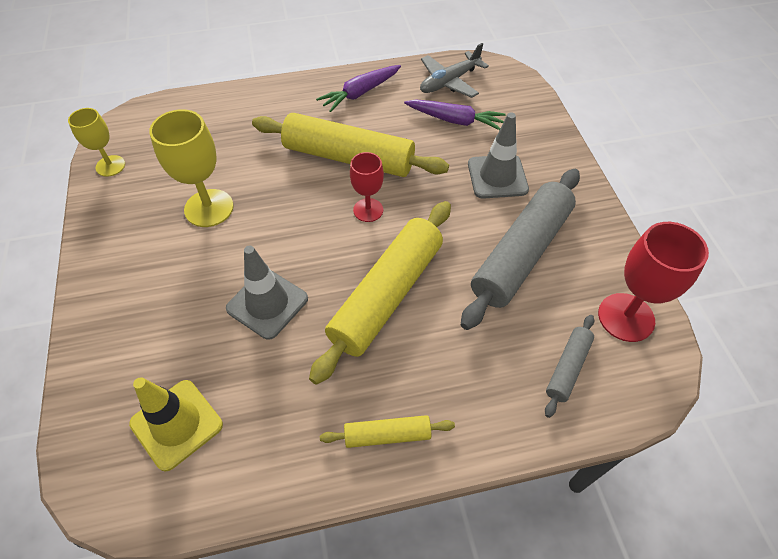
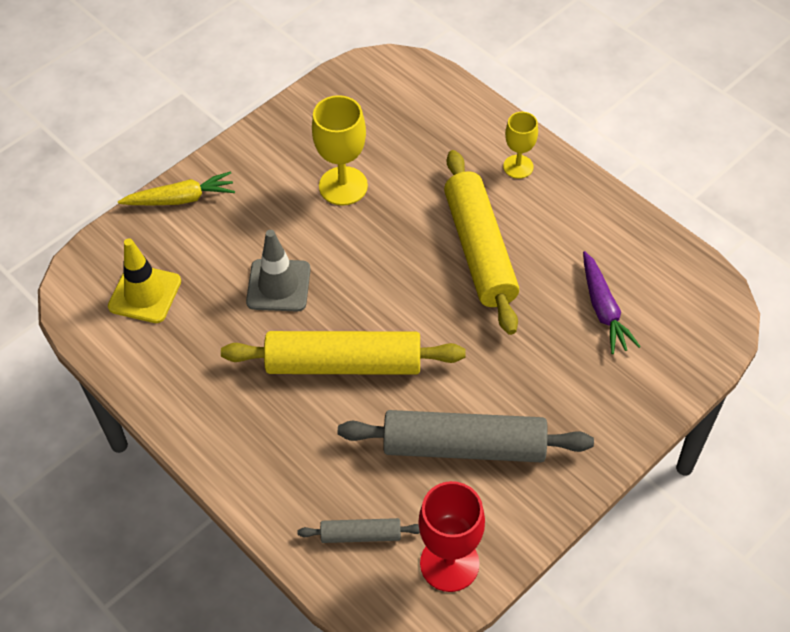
camera: 60 degrees right, 0 degrees up
(97, 335) = (181, 199): none -> yellow carrot
(110, 166) = (336, 91): yellow goblet -> yellow goblet (518, 167)
(360, 93) = (576, 210): purple carrot -> none
(368, 210) = (427, 300): red goblet -> none
(387, 435) = (217, 431): yellow rolling pin -> none
(449, 82) = (660, 275): grey plane -> none
(497, 177) = (551, 383): grey traffic cone -> none

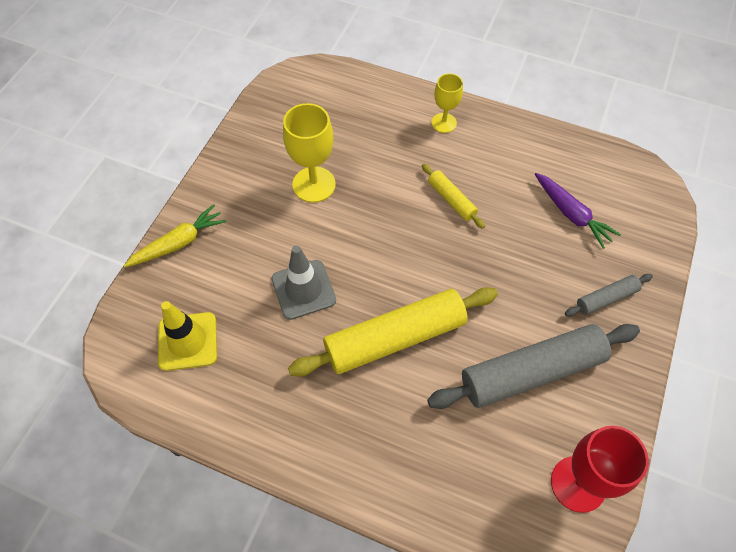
camera: 25 degrees left, 5 degrees up
(361, 535) = (492, 490): grey rolling pin -> grey rolling pin (606, 298)
(479, 250) = (451, 200): yellow rolling pin -> yellow rolling pin, size x0.48

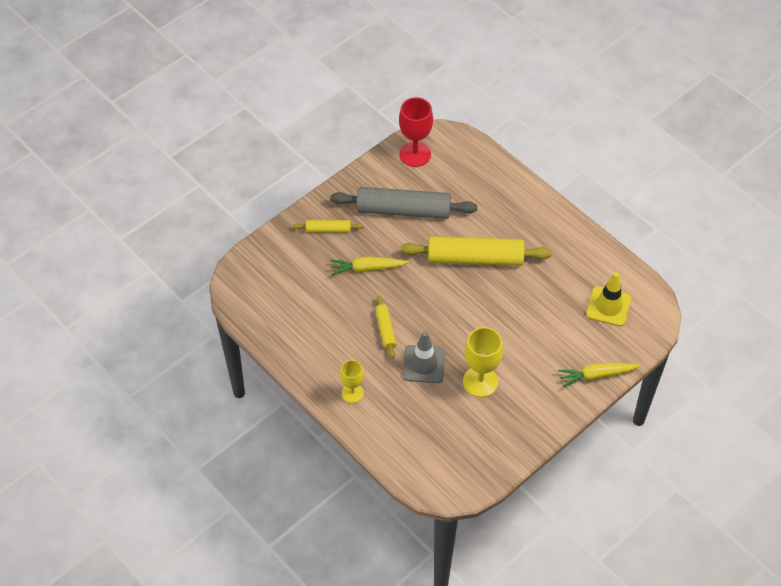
camera: 155 degrees left, 5 degrees down
(303, 289) = (520, 309): grey traffic cone -> grey traffic cone (423, 364)
(522, 265) = (367, 268): none -> yellow carrot
(571, 214) = (309, 287): purple carrot -> none
(606, 298) = (328, 229): grey rolling pin -> yellow rolling pin

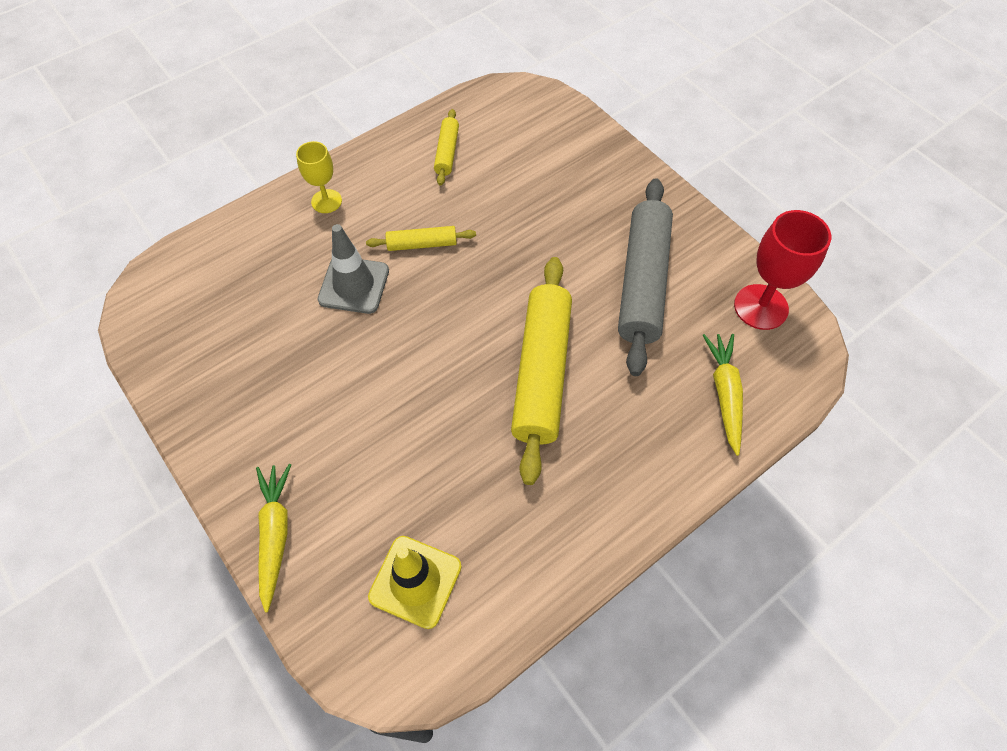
camera: 95 degrees right, 5 degrees up
(328, 229) = (607, 189): yellow rolling pin -> yellow rolling pin (447, 152)
(367, 268) = (533, 230): yellow carrot -> yellow carrot (724, 394)
(480, 381) = (306, 355): yellow goblet -> none

